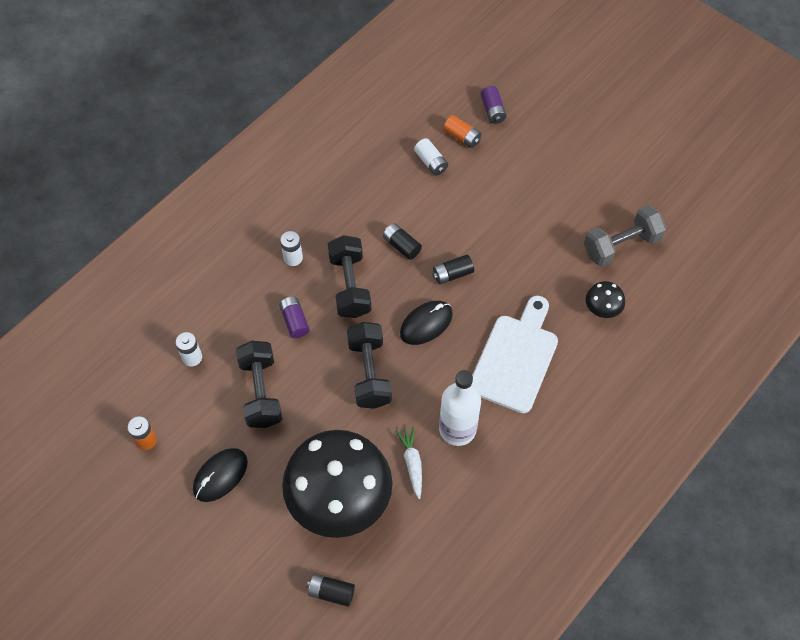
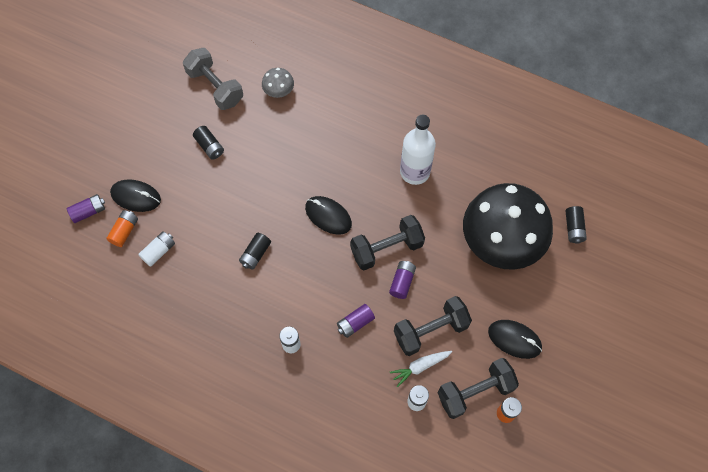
camera: 105 degrees left, 5 degrees up
(325, 378) = (402, 282): none -> purple battery
(350, 286) = (307, 287): black dumbbell -> black dumbbell (475, 392)
(412, 463) = (454, 197): white carrot -> white carrot (420, 367)
(452, 274) = (274, 206): black battery -> black battery (209, 146)
(499, 152) = (136, 197): none -> black mouse
(515, 358) = (341, 143): white cutting board -> none
(602, 308) = (279, 91): black mushroom -> grey mushroom

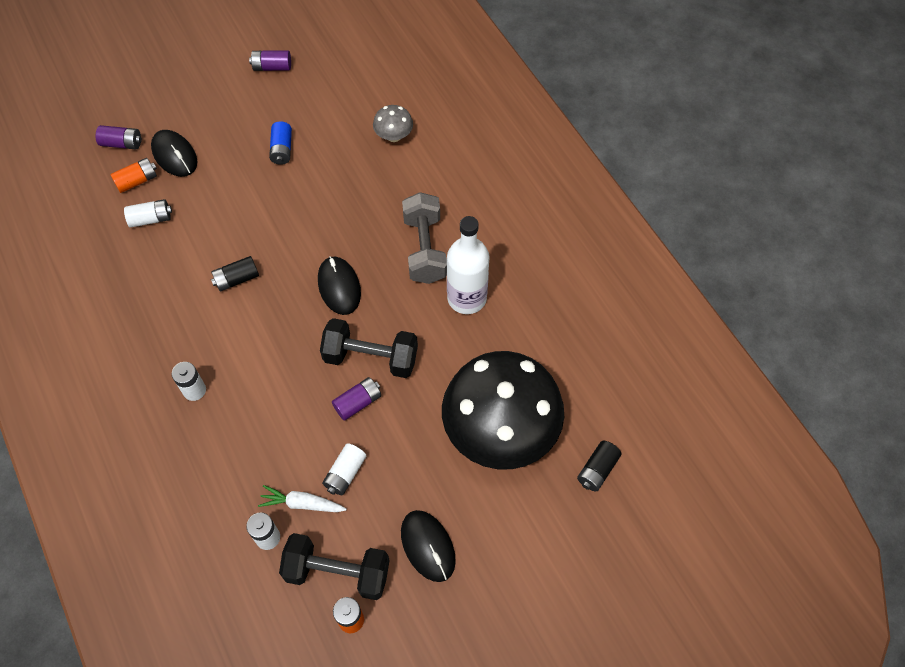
camera: 35 degrees right, 5 degrees down
(209, 146) = (282, 149): black battery -> blue battery
(215, 87) = (335, 97): grey dumbbell -> grey dumbbell (425, 249)
(355, 323) = (274, 412): purple battery -> purple battery (272, 67)
(430, 330) = (345, 473): black dumbbell -> white battery

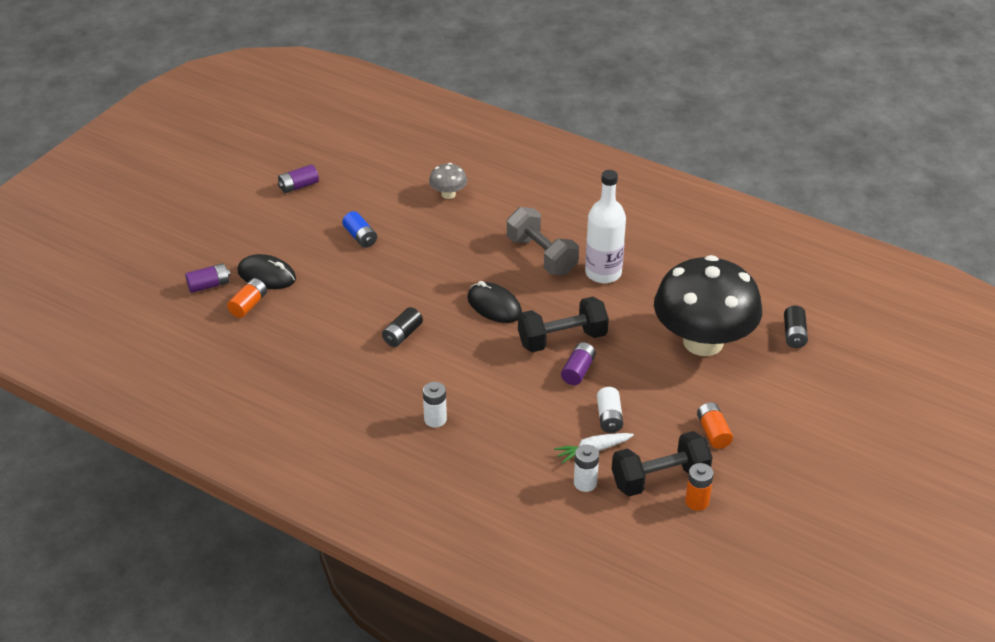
camera: 30 degrees left, 20 degrees down
(151, 219) = (286, 325): white battery -> none
(428, 546) = (713, 432): black mouse -> orange battery

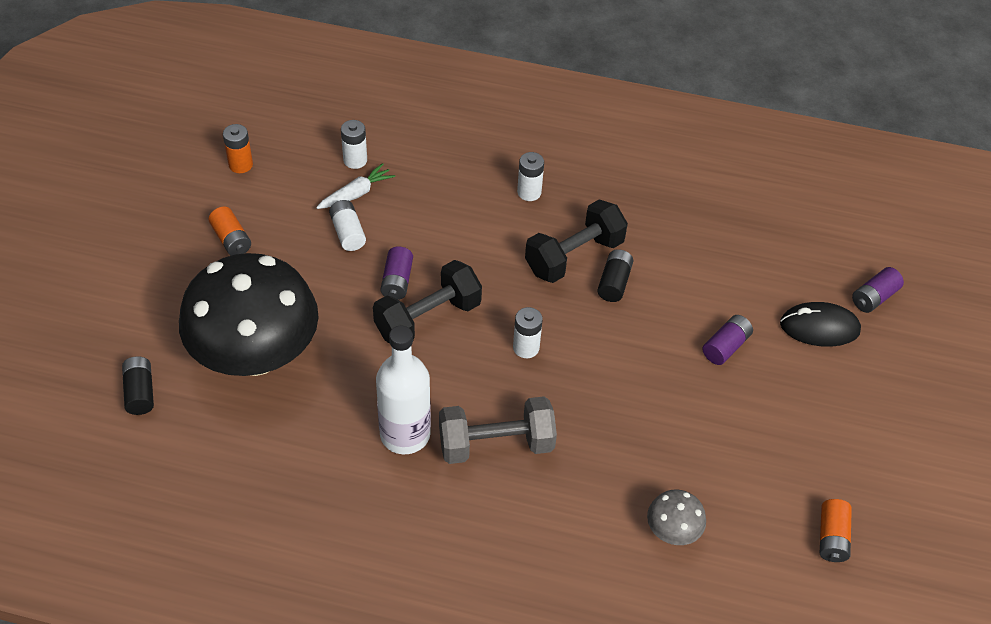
camera: 160 degrees right, 10 degrees up
(248, 305) = (809, 282): orange battery -> orange battery (832, 537)
(298, 186) = (887, 490): purple battery -> purple battery (726, 346)
(360, 237) = (747, 417): blue battery -> none
(494, 306) = (526, 348): black mouse -> white battery
(541, 256) = (496, 444): grey dumbbell -> grey dumbbell turned 45 degrees counterclockwise
(660, 478) = (281, 179): black dumbbell -> black dumbbell (574, 256)

